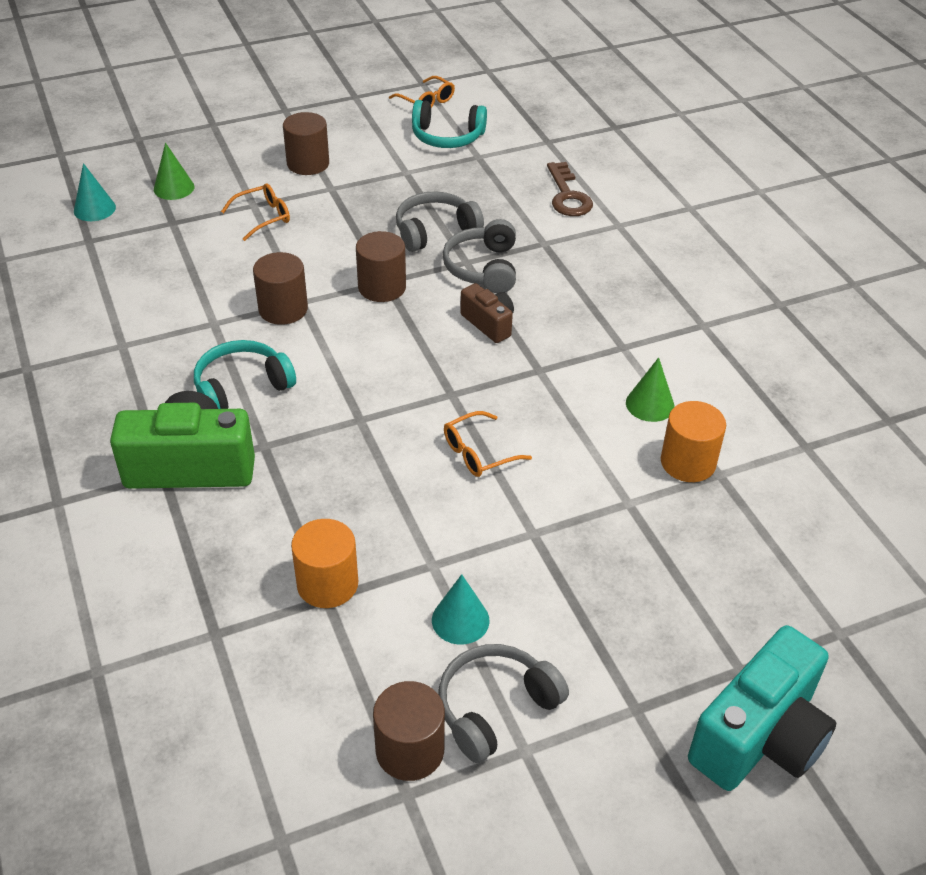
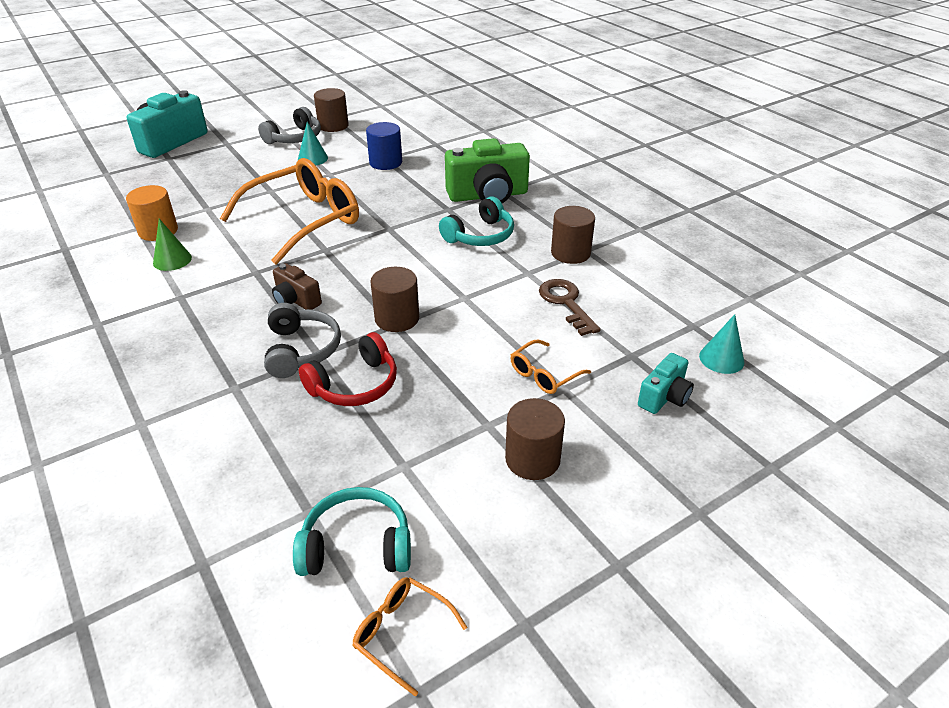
camera: 170 degrees right, 5 degrees down
(174, 188) = (664, 397): green cone -> turquoise camera
(283, 309) = (477, 289): brown cylinder -> brown cylinder (570, 253)
(327, 584) = (385, 162): orange cylinder -> blue cylinder
(435, 231) = (355, 385): grey headphones -> red headphones
(478, 453) = (304, 220): orange glasses -> orange glasses, size x2.30
(567, 196) = (193, 459): brown key -> brown key (566, 303)

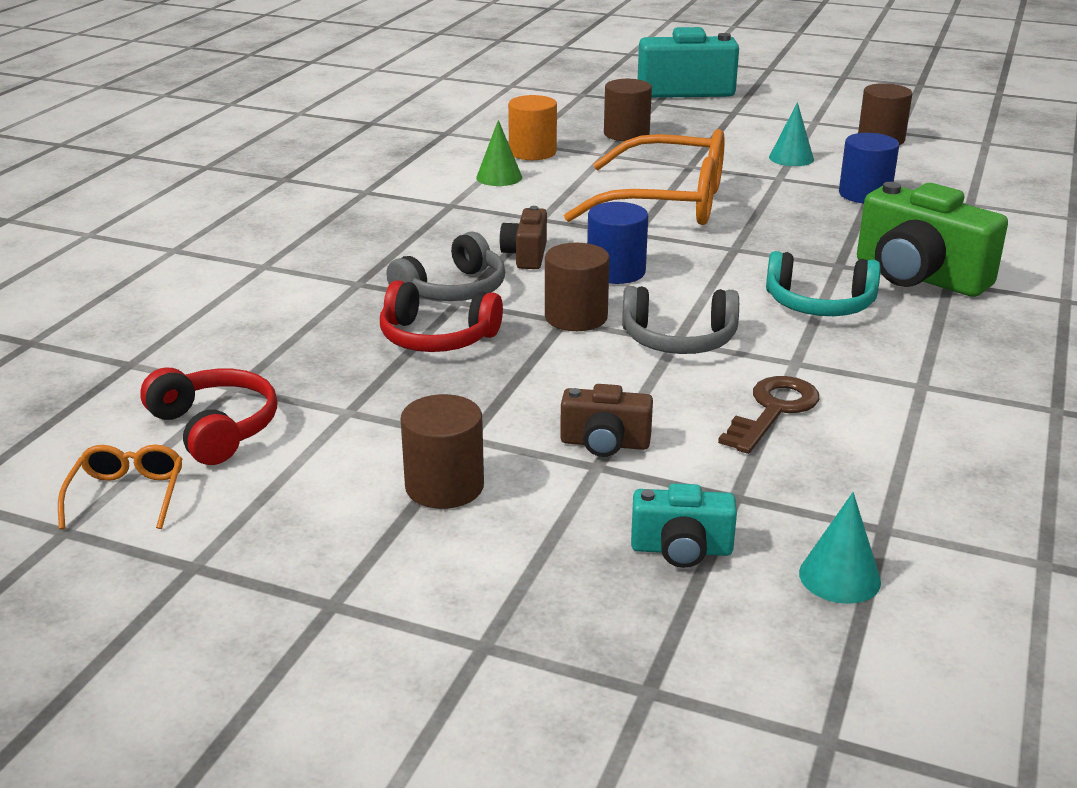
camera: 55 degrees right, 10 degrees down
(295, 138) = (812, 134): grey headphones -> grey headphones (679, 340)
(357, 545) = (215, 428): turquoise headphones -> red headphones
(362, 278) = (616, 272): none -> blue cylinder
(544, 374) = (605, 443): orange glasses -> brown camera
(570, 253) = (893, 376): brown cylinder -> brown cylinder (626, 134)

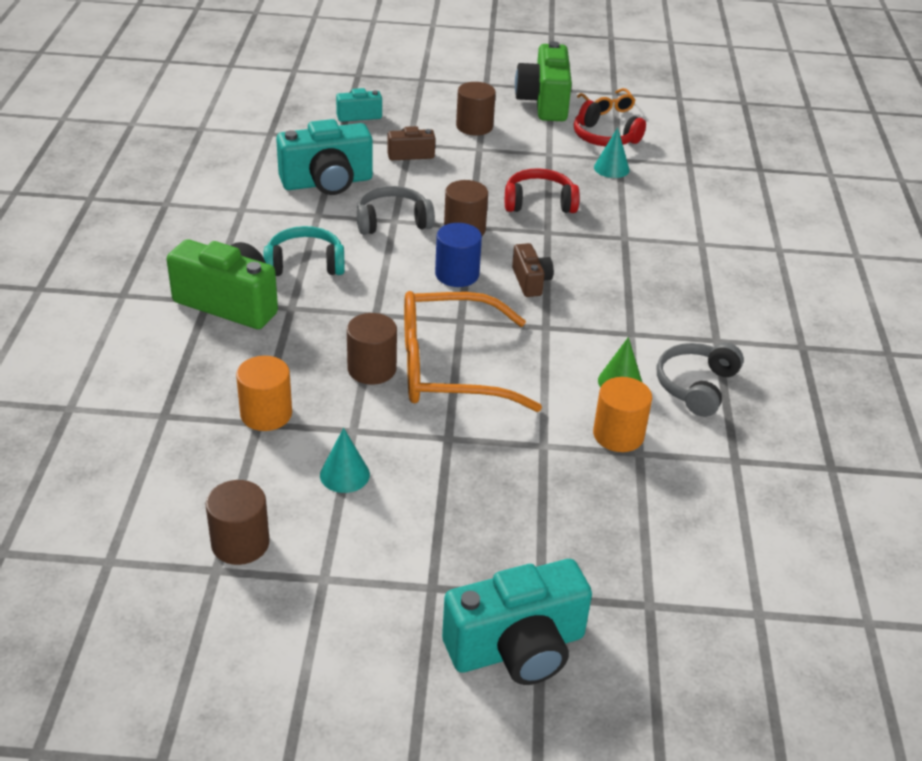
camera: 160 degrees right, 10 degrees up
(246, 527) = (544, 102): none -> green camera
(453, 290) = (557, 240): grey headphones -> grey headphones (696, 386)
(626, 134) = (541, 496): brown cylinder -> brown cylinder (372, 369)
(773, 411) = (327, 182): brown key -> turquoise camera
(839, 577) = (290, 114): turquoise cone -> turquoise cone (611, 168)
(864, 194) = (266, 414): blue cylinder -> orange cylinder

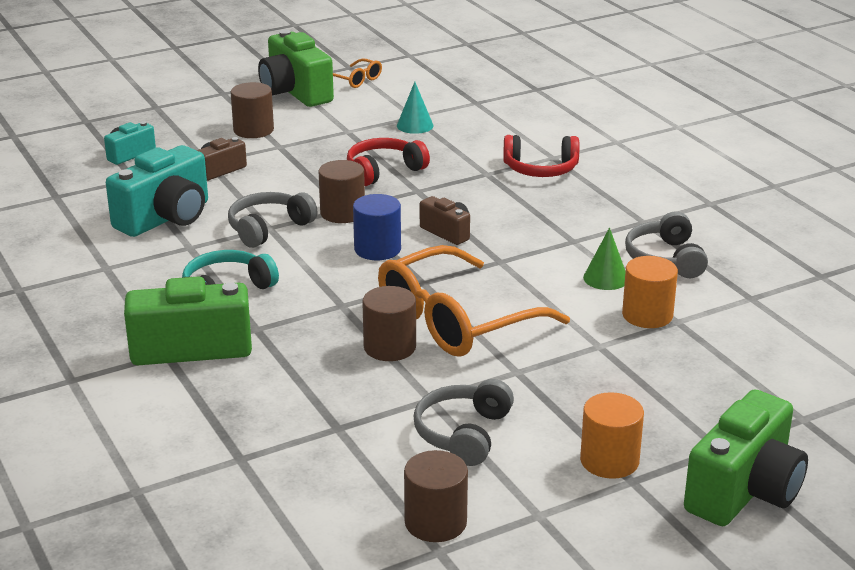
camera: 30 degrees left, 10 degrees down
(266, 414) = (336, 418): orange cylinder -> orange cylinder (609, 461)
(344, 474) = (463, 434): turquoise cone -> grey headphones
(517, 648) = (744, 491): turquoise camera -> green camera
(604, 138) = (381, 104): red headphones -> red headphones (540, 169)

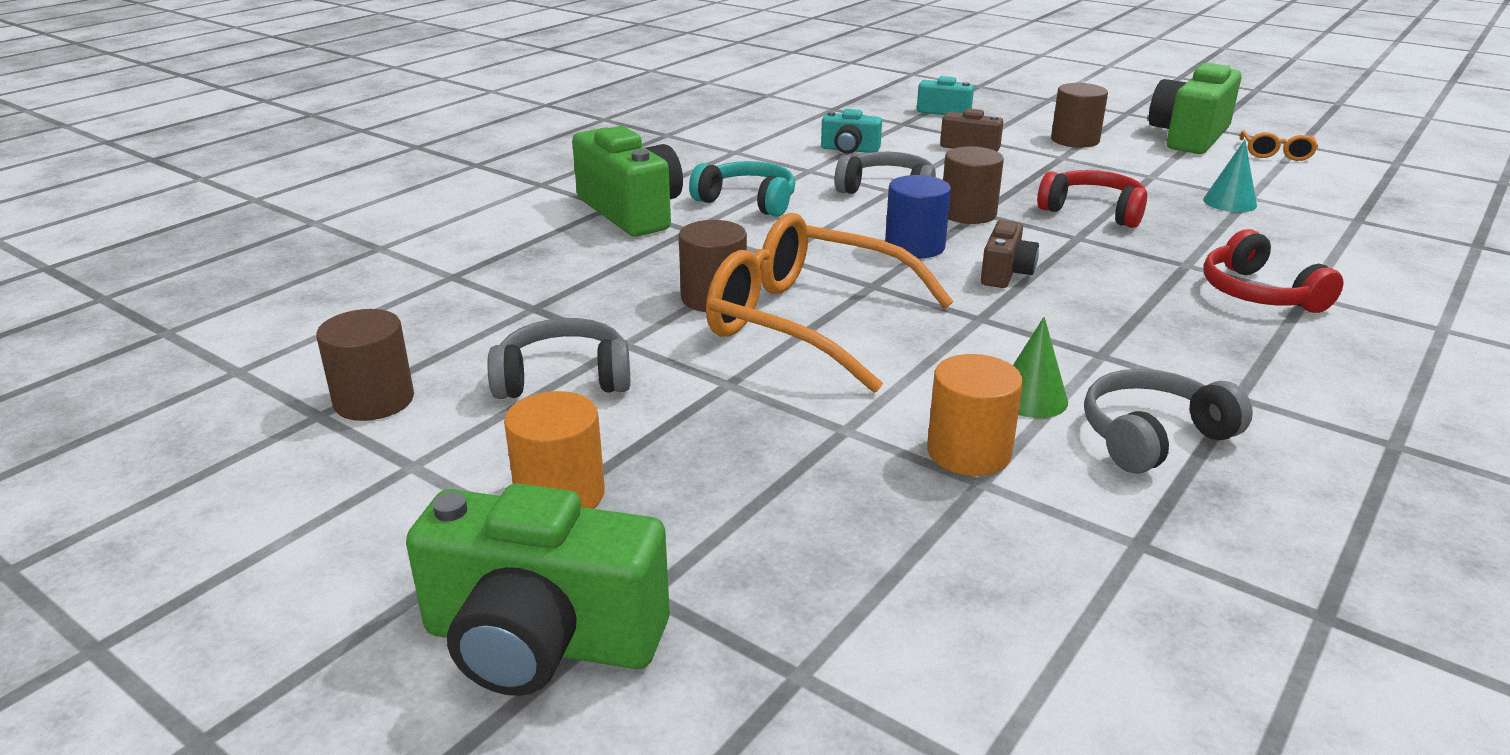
camera: 65 degrees right, 0 degrees up
(166, 218) = (849, 150): turquoise camera -> turquoise camera, size x0.53

